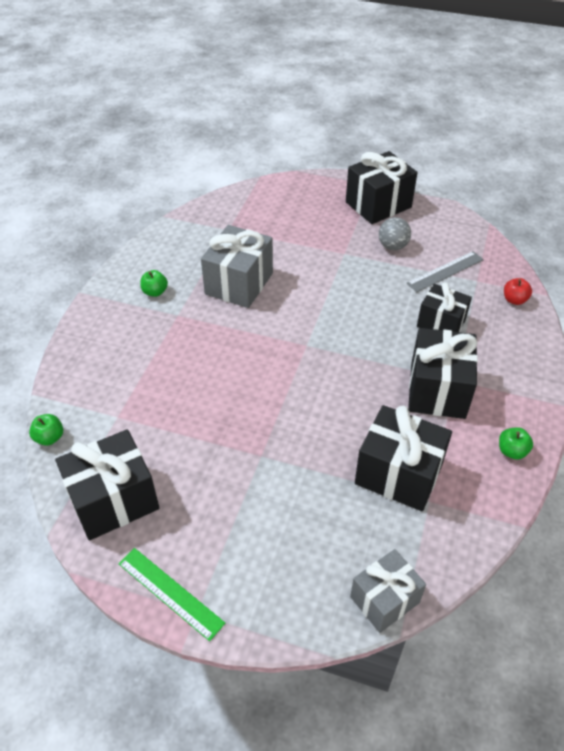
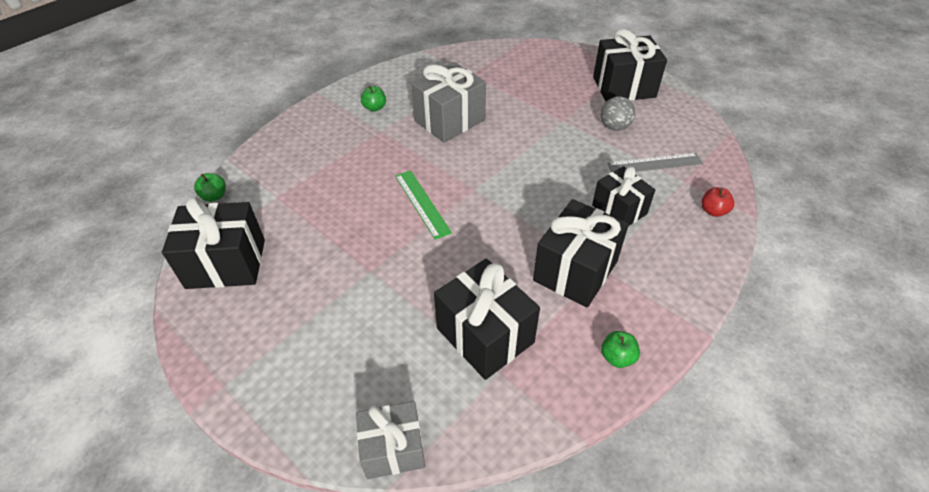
camera: 25 degrees right, 0 degrees up
(170, 592) = (215, 359): green ruler -> green ruler (422, 203)

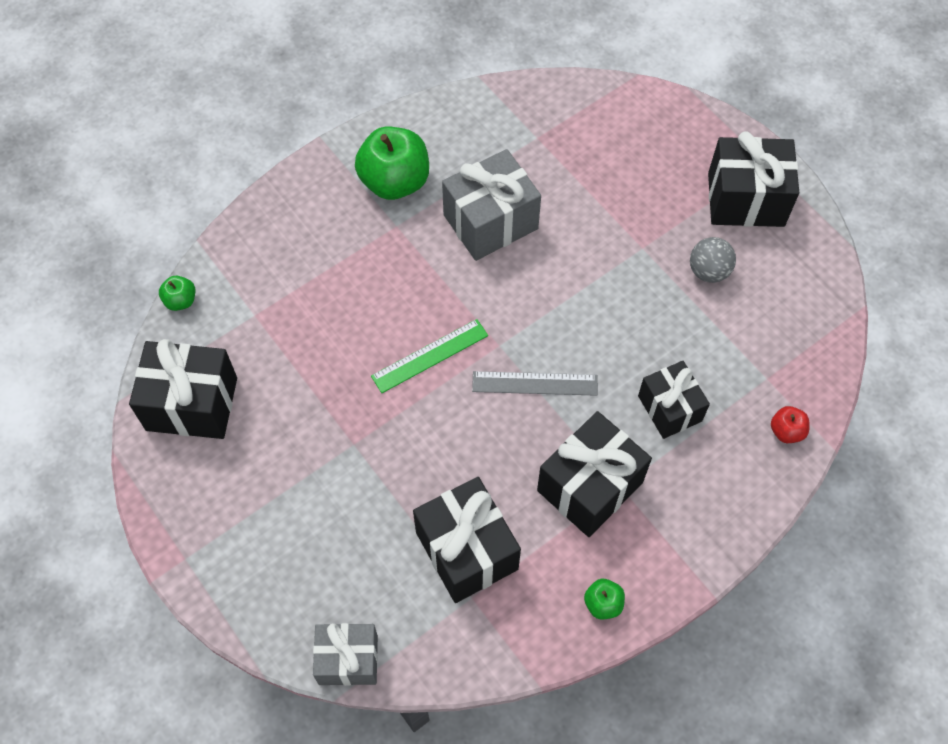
camera: 10 degrees right, 15 degrees up
(374, 107) = (395, 181): green apple -> green apple, size x2.15
(422, 203) = (430, 356): green ruler -> green ruler turned 75 degrees clockwise
(654, 163) = (740, 343): grey ruler -> grey ruler (535, 383)

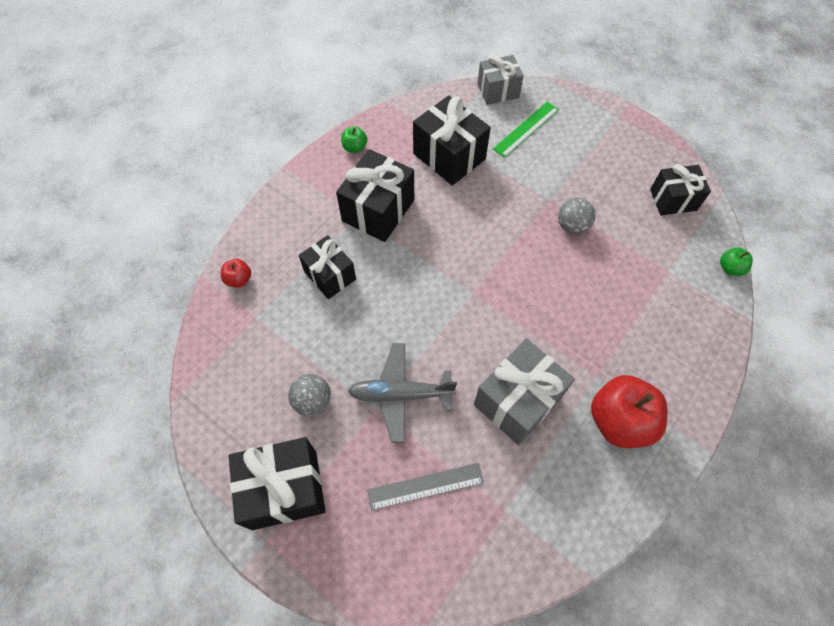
camera: 165 degrees right, 0 degrees up
(192, 404) = (673, 200): black gift -> black gift, size x0.66
(341, 400) = (572, 226): none -> grey ball
(395, 181) = (619, 420): green apple -> red apple
(430, 356) = (522, 272): green ruler -> green ruler (526, 129)
(535, 383) = (436, 270): grey ruler -> grey ruler (425, 486)
(612, 256) = (400, 394): none -> grey plane

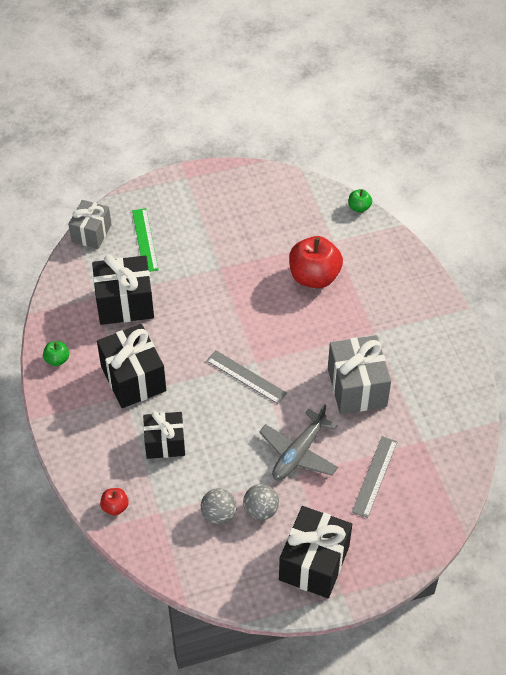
camera: 55 degrees left, 10 degrees down
(450, 295) = (246, 377): none -> grey ruler
(572, 226) = (253, 269): grey ball -> grey ball (219, 515)
(619, 420) = (413, 341): red apple -> red apple (314, 277)
(673, 200) = (283, 199): black gift -> none

